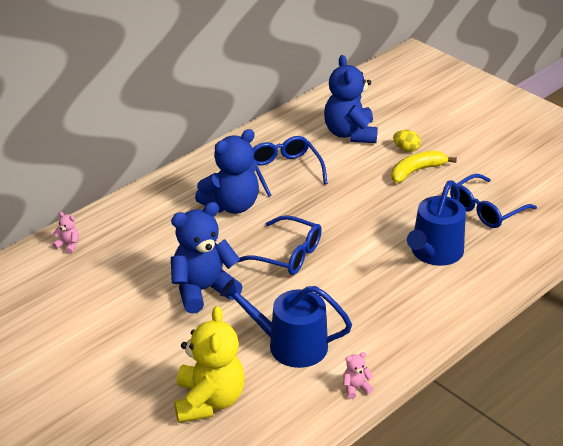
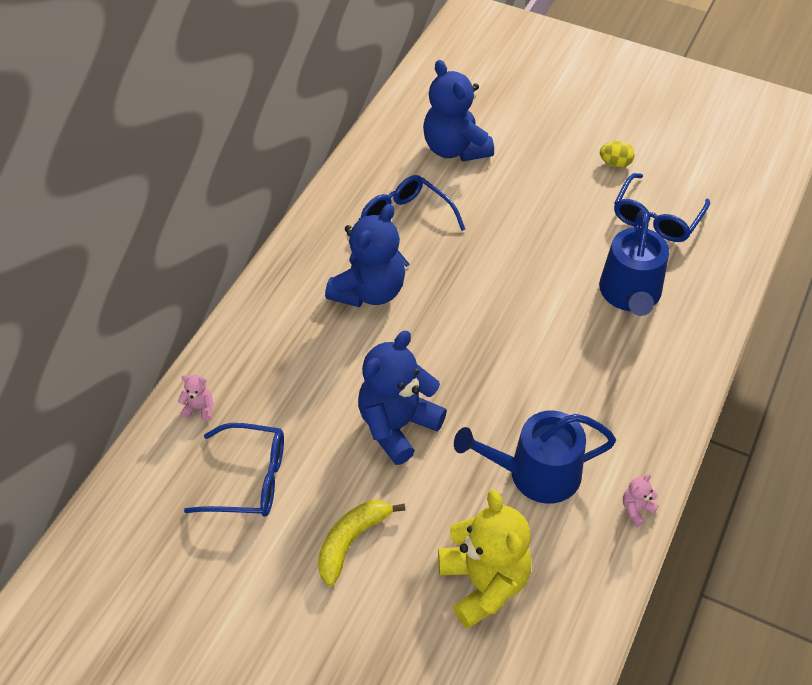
camera: 20 degrees left, 15 degrees up
(288, 255) = (469, 344): blue glasses -> blue glasses (249, 479)
(406, 149) = (529, 155): yellow egg -> yellow egg (615, 163)
(416, 171) = (555, 183): yellow banana -> yellow banana (351, 541)

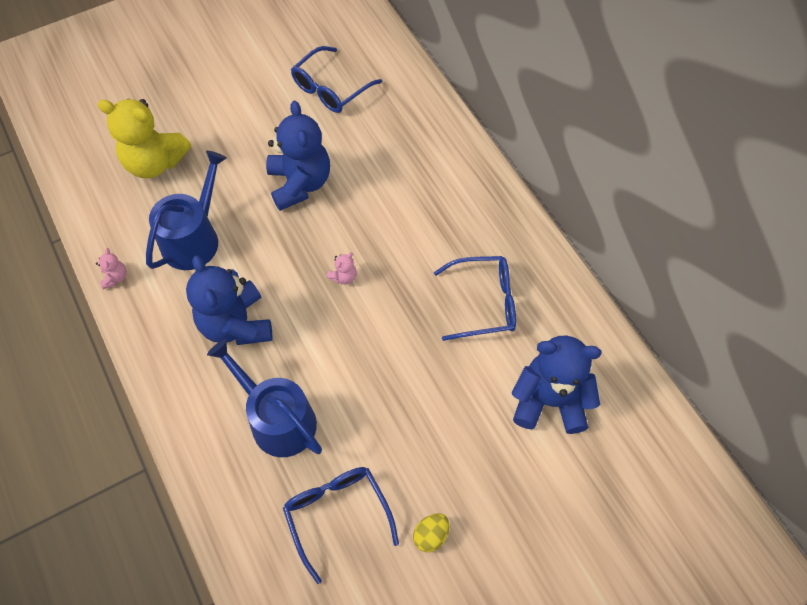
camera: 125 degrees right, 10 degrees up
(199, 408) = (406, 88): pink teddy bear -> pink teddy bear (344, 277)
(351, 541) = (243, 115): yellow banana -> none
(369, 291) = (430, 234): blue teddy bear -> blue teddy bear (236, 324)

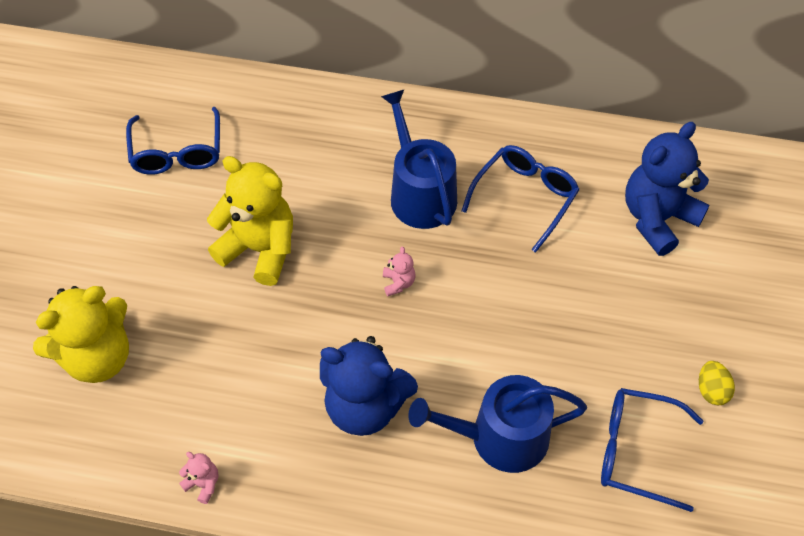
camera: 50 degrees left, 5 degrees down
(194, 238) = (229, 380): blue watering can -> blue watering can (419, 193)
(300, 183) = (260, 249): blue teddy bear -> yellow teddy bear

